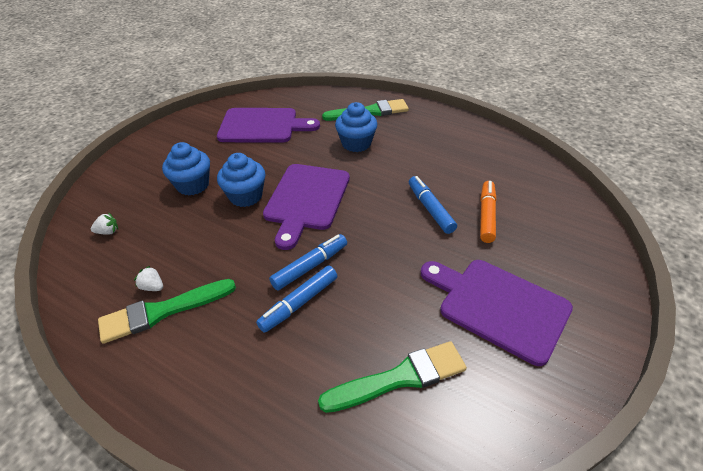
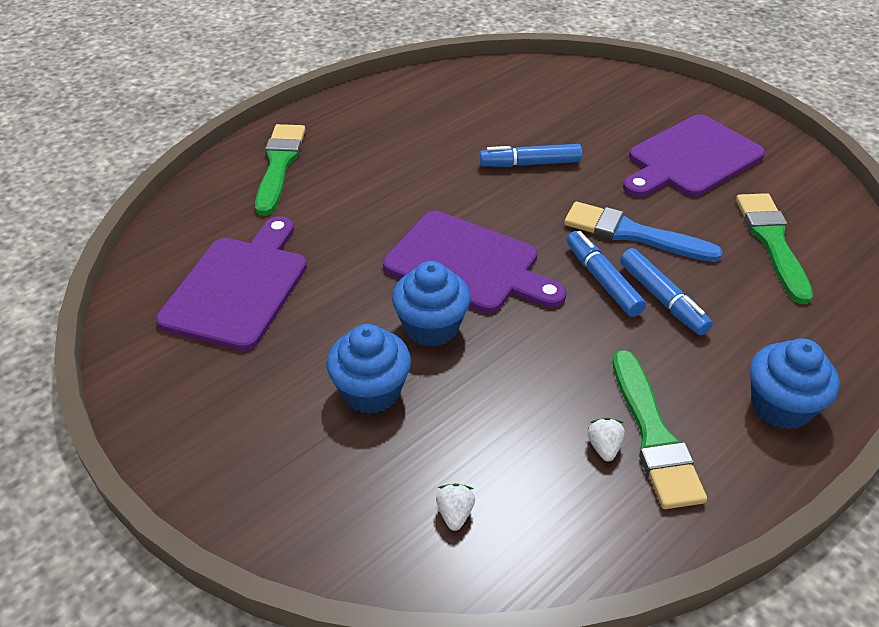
camera: 75 degrees left, 0 degrees up
(152, 287) = (604, 447): white strawberry -> white strawberry turned 135 degrees clockwise
(356, 143) = (357, 194): blue cupcake -> blue cupcake (781, 406)
(370, 277) = (633, 234): none -> blue brush
(486, 216) = (556, 128): orange marker -> none

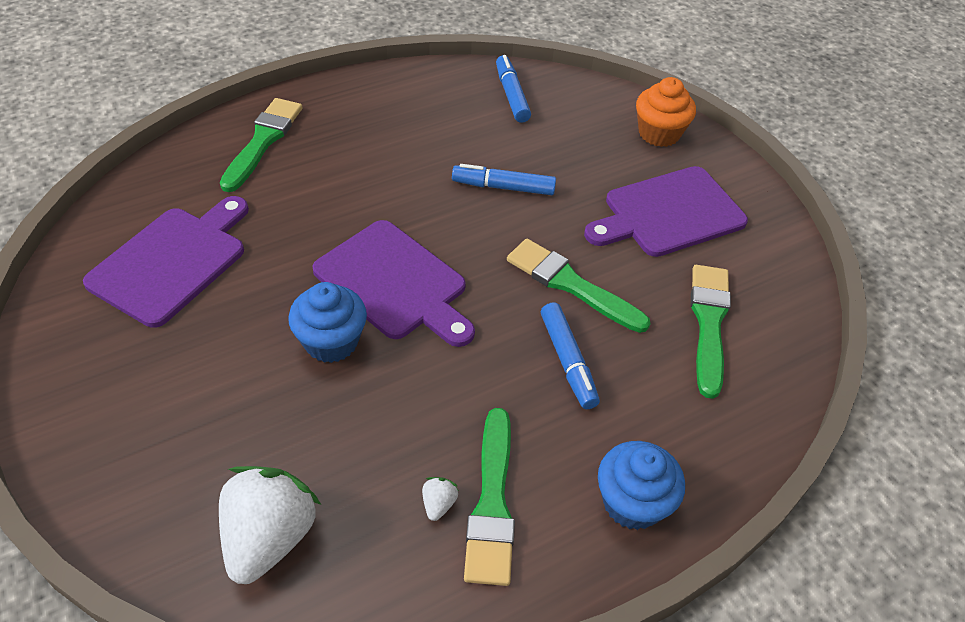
camera: 10 degrees right, 5 degrees up
(371, 391) = (247, 395): blue cupcake -> none
(455, 514) = (269, 537): white strawberry -> white strawberry, size x2.50
(602, 280) = (517, 328): blue marker -> blue marker (511, 95)
(633, 234) = (571, 285): blue brush -> green brush
(649, 95) = (659, 133): none -> orange cupcake

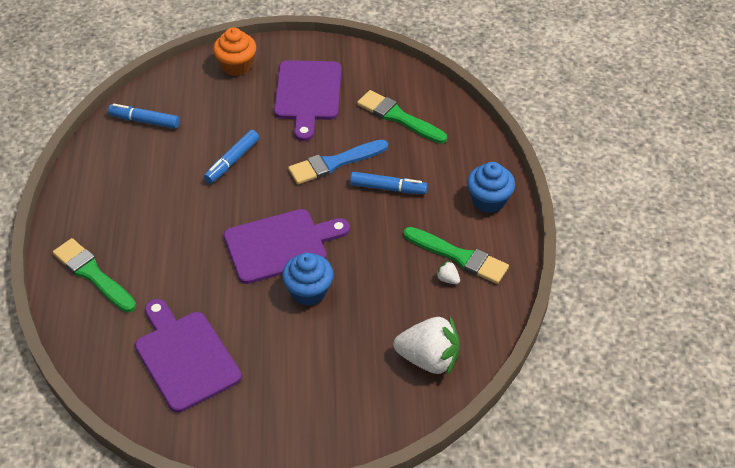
camera: 60 degrees left, 0 degrees up
(269, 537) = (429, 359): white strawberry -> white strawberry turned 150 degrees clockwise
(571, 285) = (334, 163): green brush -> blue brush

